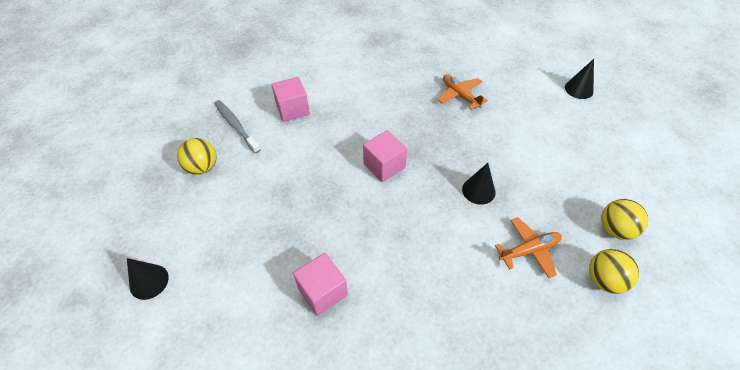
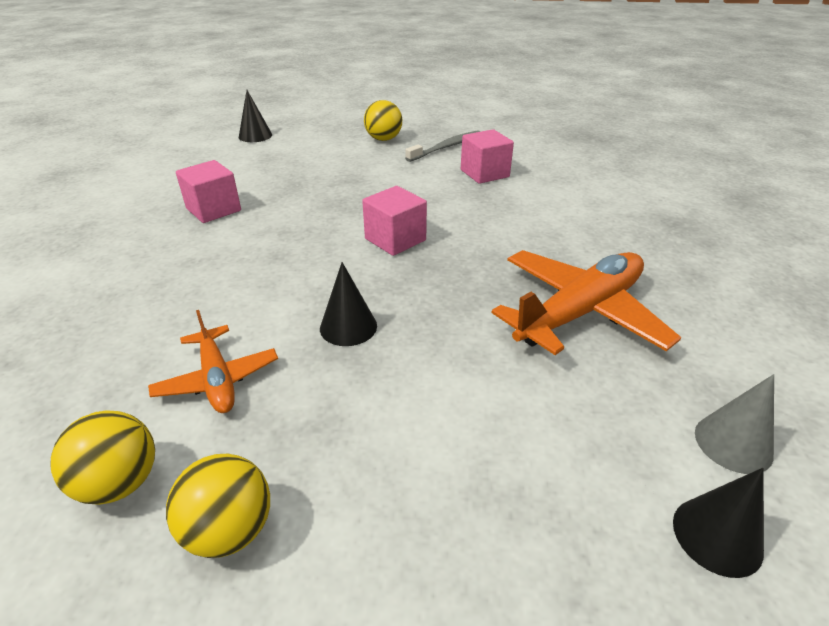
camera: 85 degrees right, 15 degrees down
(460, 95) = (580, 312): orange plane -> orange plane, size x1.77
(537, 72) = (733, 443): none -> grey cone

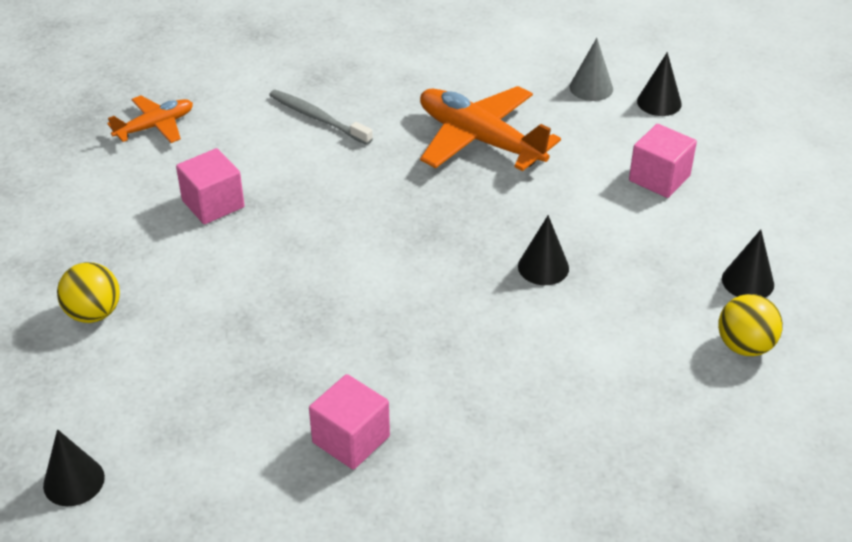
camera: 100 degrees left, 5 degrees up
(217, 379) = (635, 330): orange plane -> orange plane (155, 126)
(230, 530) = (747, 281): yellow ball -> black cone
(395, 239) = (390, 259): pink cube -> pink cube (659, 178)
(446, 147) = (126, 244): grey toothbrush -> grey toothbrush (317, 118)

